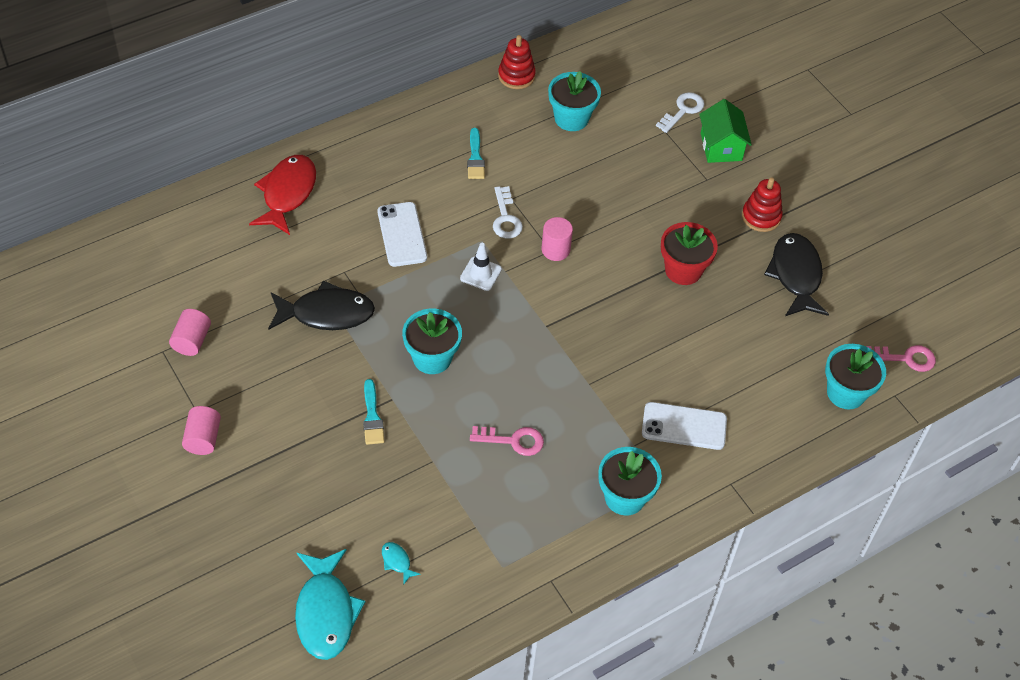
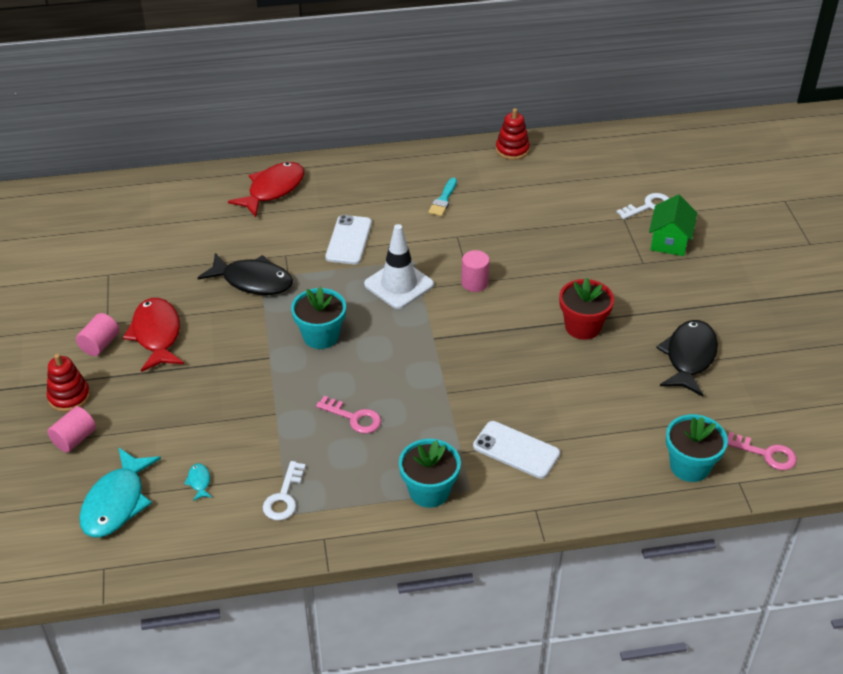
camera: 25 degrees right, 10 degrees down
(192, 341) = (135, 273): pink cylinder -> pink cylinder (74, 439)
(259, 408) = (157, 335): none -> red fish
(372, 416) = (245, 366): turquoise brush -> none
(480, 274) = (399, 284): white traffic cone -> white traffic cone, size x1.73
(505, 218) = (444, 249): white key -> white key (284, 497)
(571, 118) = (543, 190): turquoise flower pot -> none
(761, 217) = (679, 303): red stacking toy -> red stacking toy (69, 397)

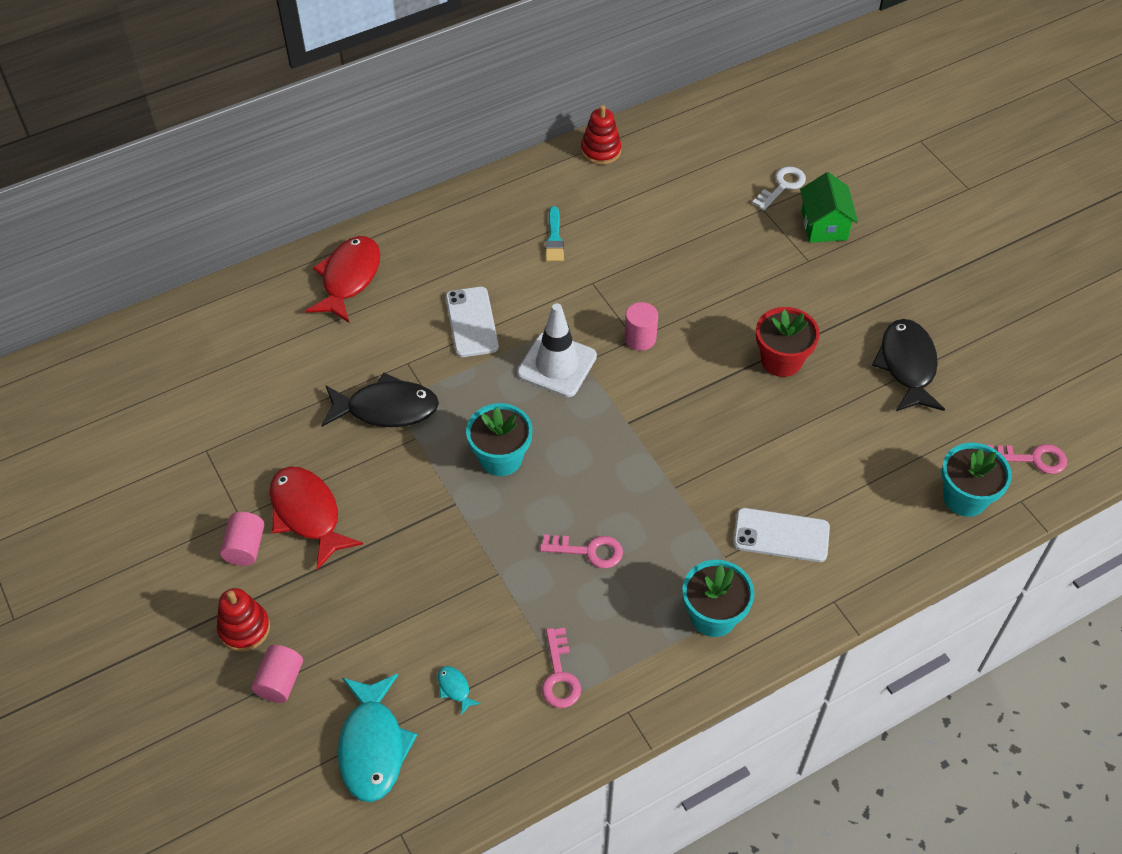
camera: 20 degrees left, 10 degrees up
(284, 497) = (559, 675): white key -> pink key

